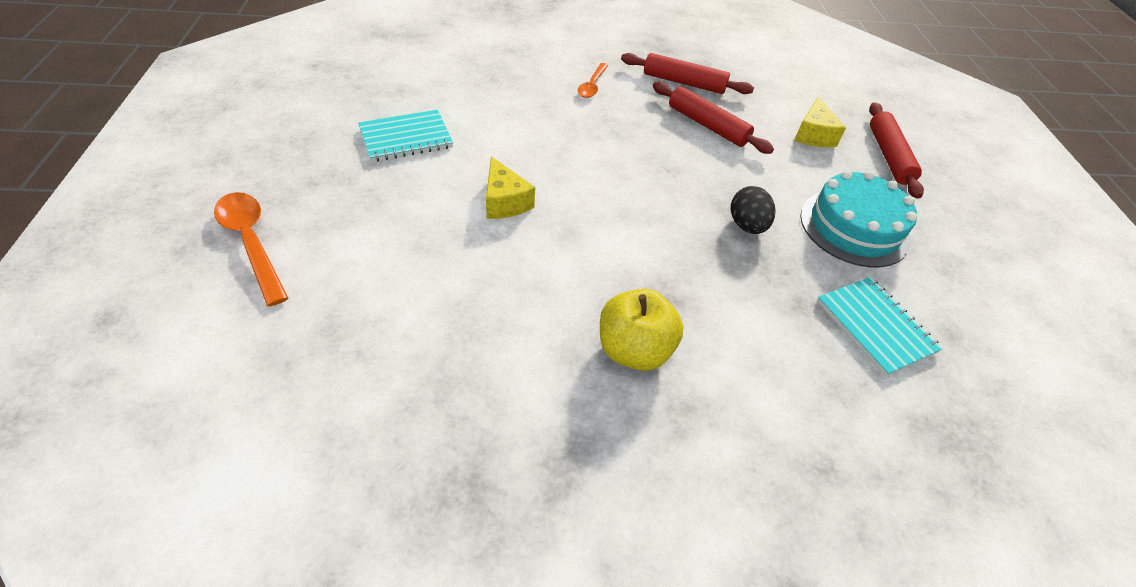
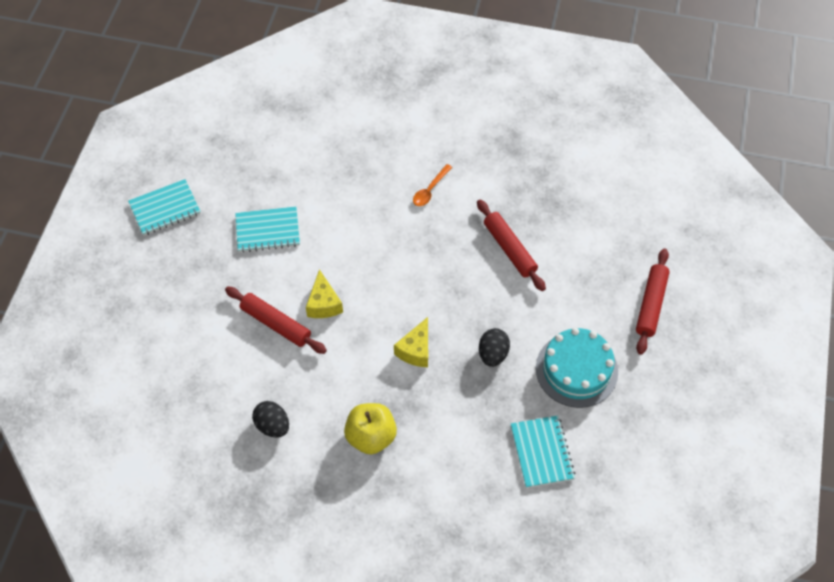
camera: 20 degrees right, 10 degrees up
(252, 243) = (153, 312): orange spoon -> none
(258, 130) = (165, 209): none -> turquoise notebook
(476, 362) = (272, 426): none -> black egg
(683, 82) = (512, 195): red rolling pin -> red rolling pin (276, 324)
(813, 135) = (597, 272): yellow cheese -> yellow cheese (416, 350)

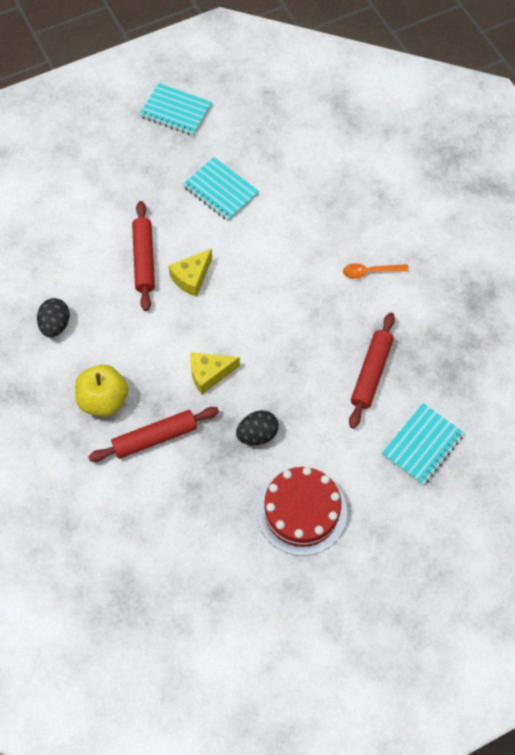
camera: 50 degrees right, 5 degrees up
(541, 452) = (198, 539): turquoise notebook -> turquoise notebook (422, 445)
(576, 370) = (301, 511): turquoise cake -> red cake
(651, 304) = (423, 527): red rolling pin -> red rolling pin (155, 437)

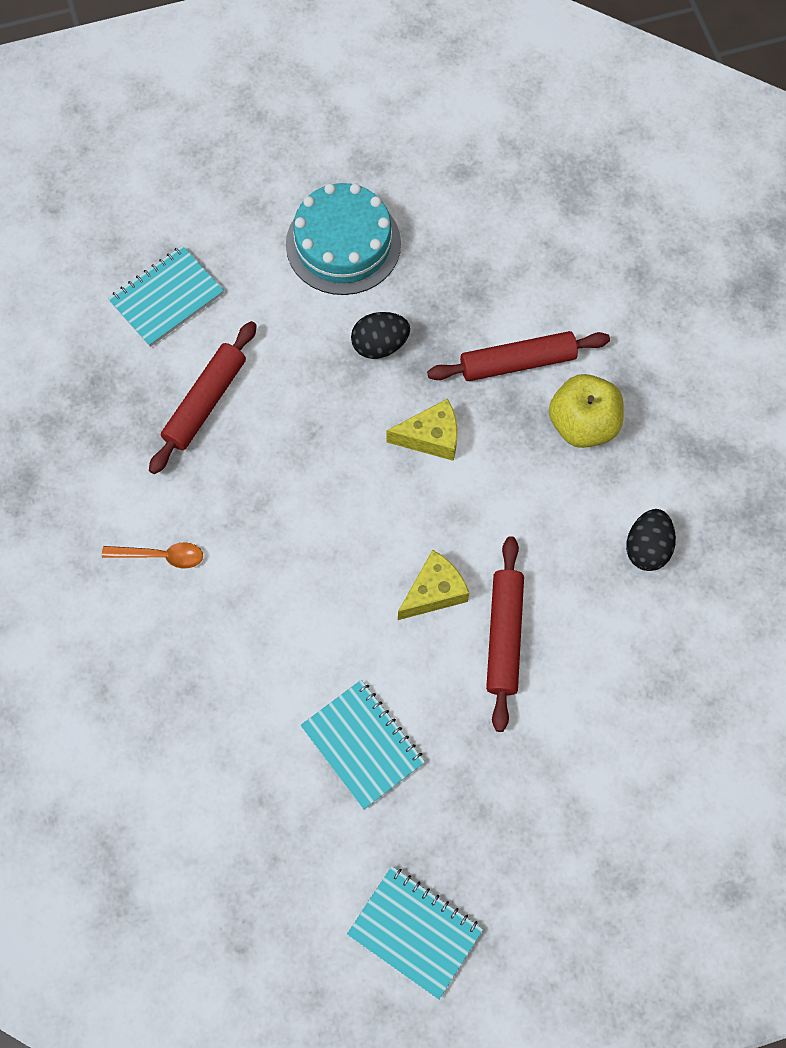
camera: 170 degrees left, 5 degrees up
(301, 511) = (343, 244): red cake -> turquoise cake

